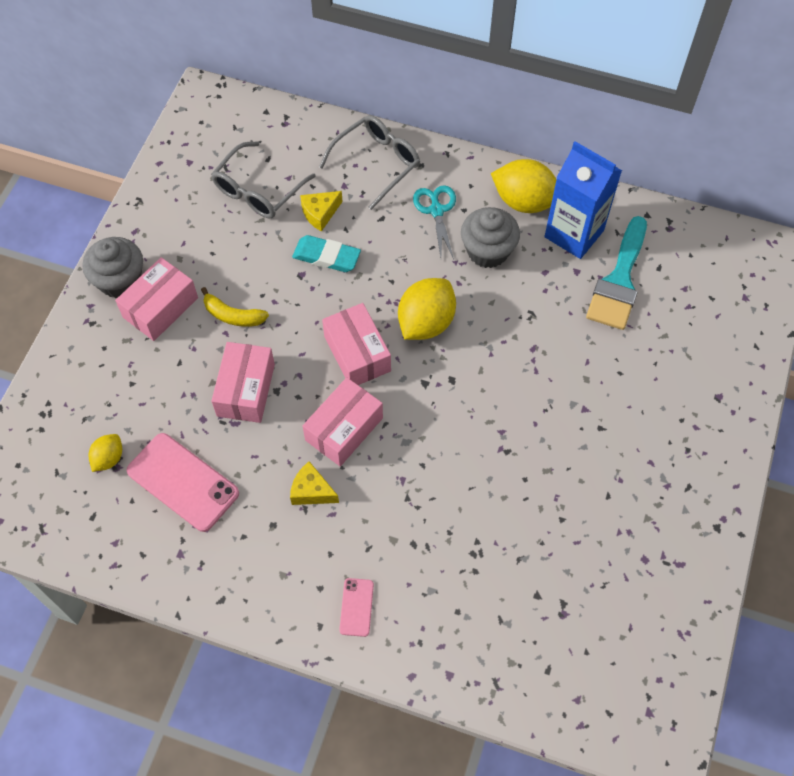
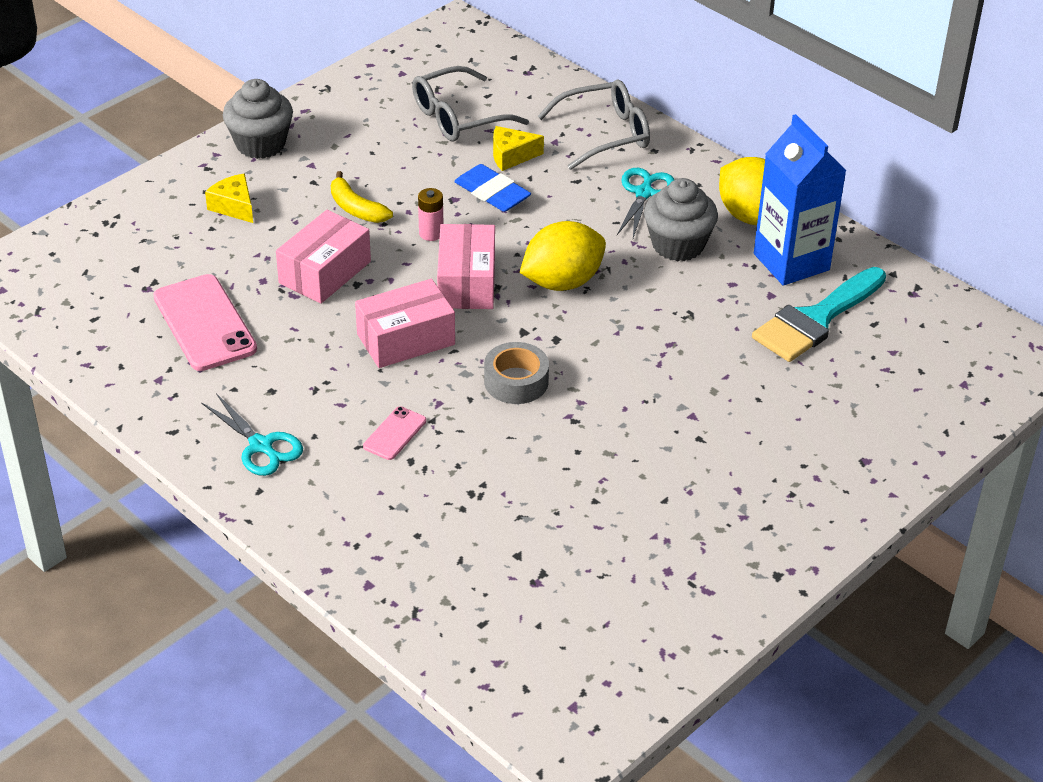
camera: 25 degrees right, 20 degrees down
(109, 458) = (144, 279): yellow lemon -> none
(160, 307) = (286, 178): pink box -> none
(296, 582) = (261, 446): none -> turquoise scissors
(304, 316) = (431, 233): none -> pink battery
(311, 491) = (333, 377): yellow cheese -> yellow cheese (234, 206)
(326, 256) = (492, 193): turquoise eraser -> blue eraser
(356, 607) = (309, 490): pink phone -> pink phone (394, 433)
(446, 433) = (516, 381): none -> grey tape

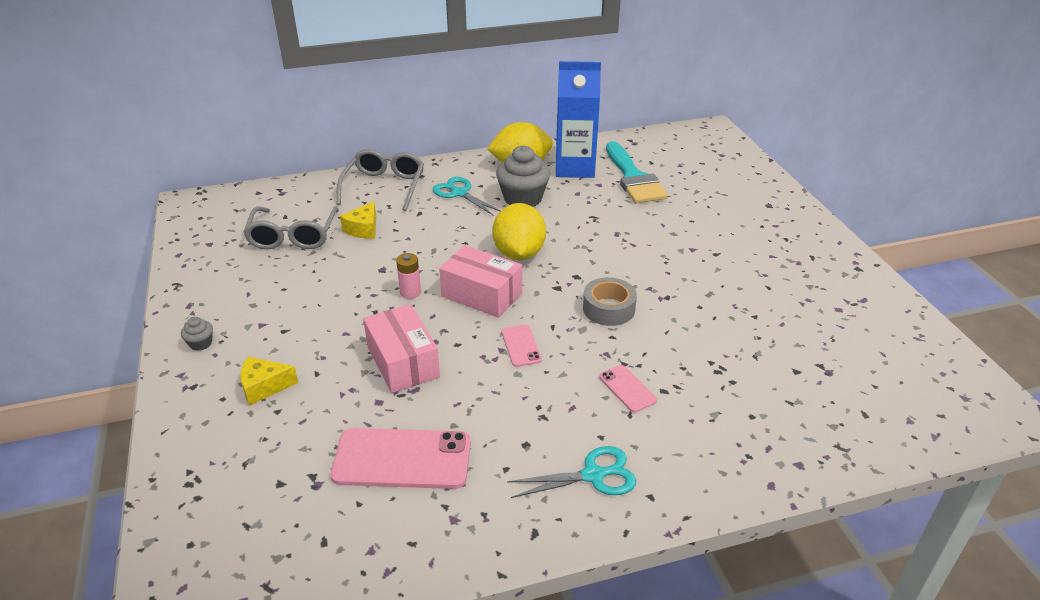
camera: 60 degrees left, 5 degrees down
(260, 144) = (201, 343): grey cupcake -> grey cupcake, size x0.45
(356, 208) = (342, 319): yellow banana -> none
(406, 339) = (521, 346): pink box -> pink phone
(492, 193) = (394, 250): blue eraser -> none

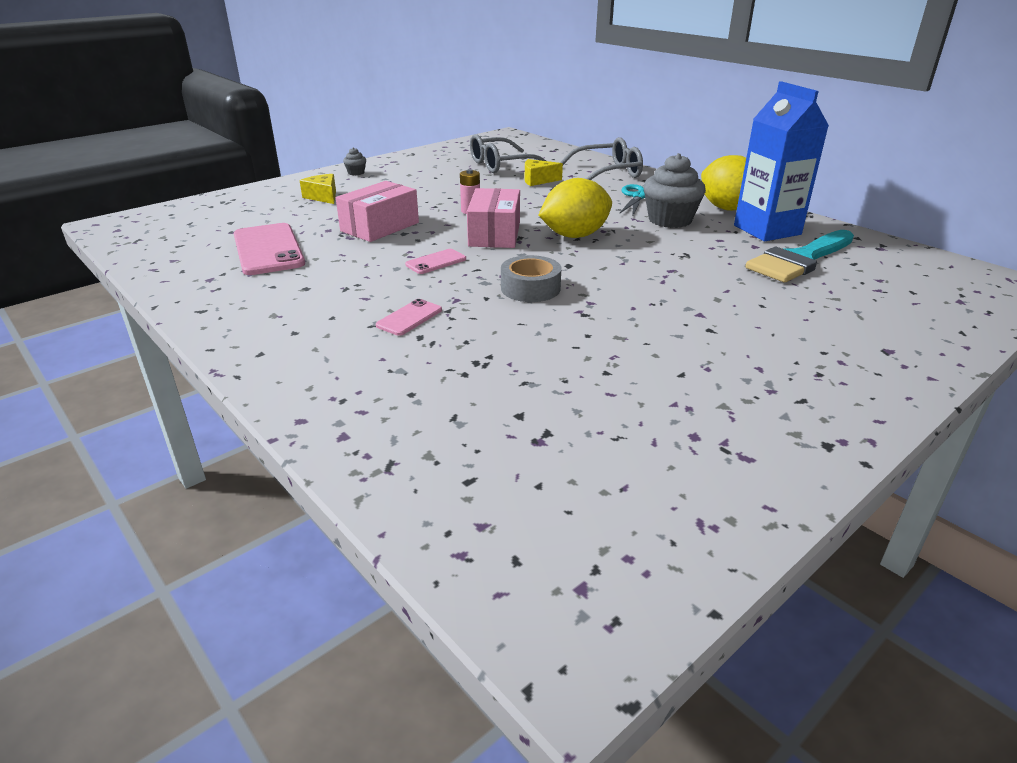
camera: 65 degrees right, 5 degrees down
(593, 475) = (278, 322): turquoise scissors -> none

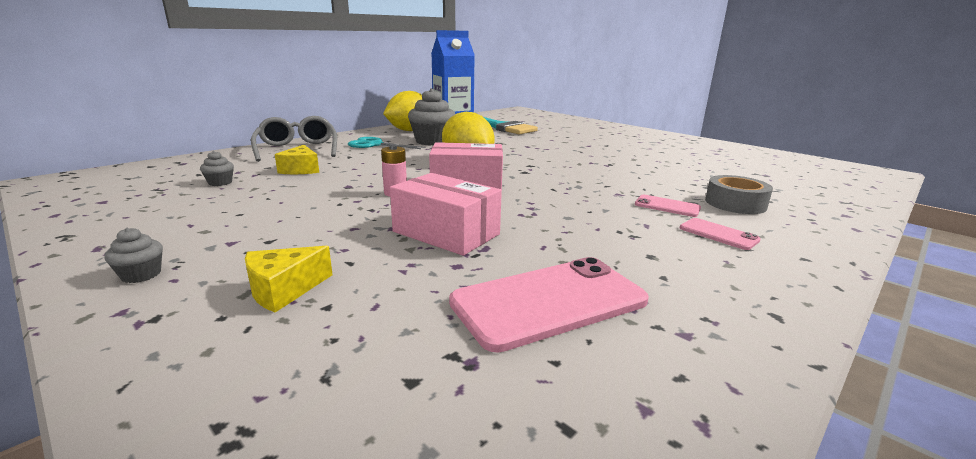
camera: 95 degrees left, 10 degrees down
(436, 262) = (545, 202): pink phone -> pink phone (718, 234)
(501, 165) = (220, 183): grey glasses -> grey cupcake
(530, 288) = (580, 174): grey tape -> grey tape (735, 203)

